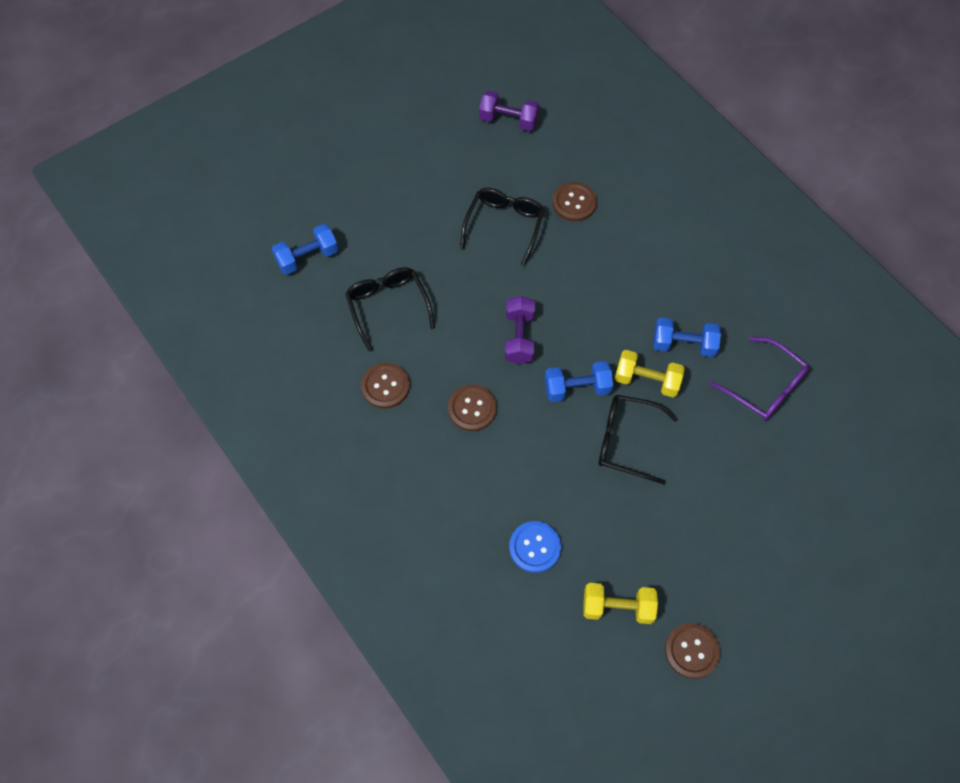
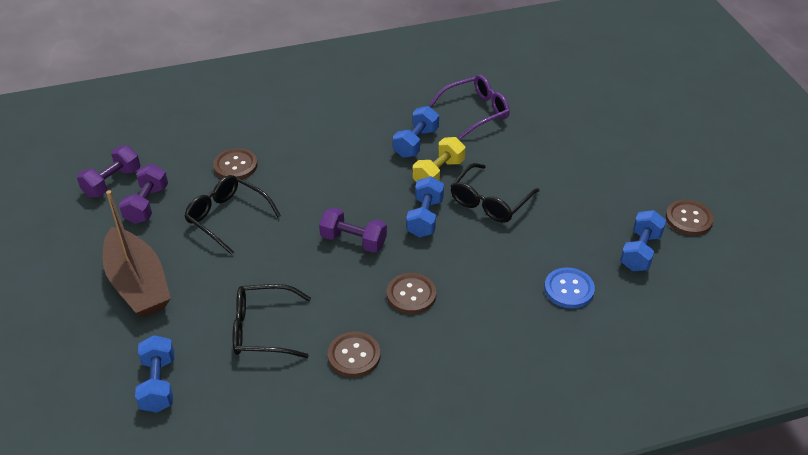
camera: 70 degrees left, 20 degrees down
(401, 195) = (138, 284): none -> brown boat
(493, 158) = (147, 205): none -> purple dumbbell
(617, 607) = (640, 251): yellow dumbbell -> blue dumbbell

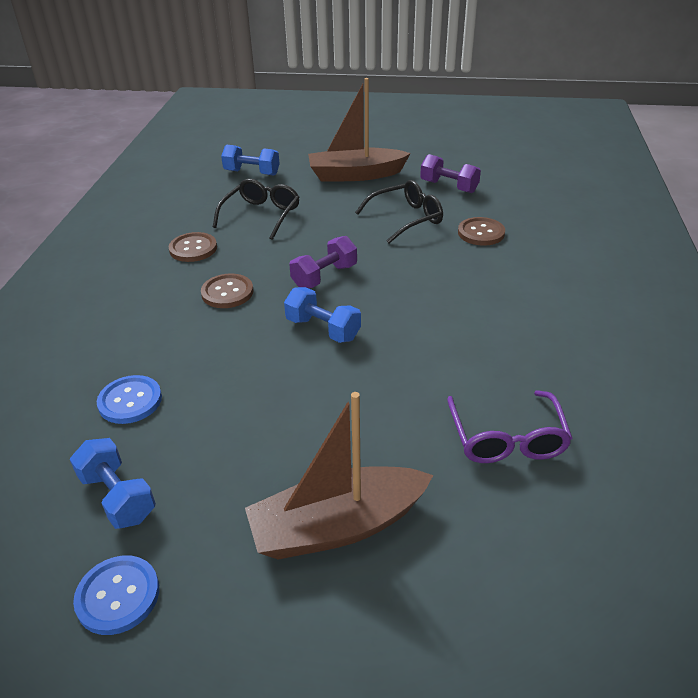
camera: 115 degrees right, 5 degrees down
(112, 182) = (488, 176): purple dumbbell -> none
(416, 143) = (460, 359): blue dumbbell -> none
(438, 173) = (390, 361): yellow dumbbell -> none
(490, 201) = (312, 387): black glasses -> none
(584, 156) = (338, 526): none -> brown boat
(689, 219) = (118, 596): brown button -> blue button

